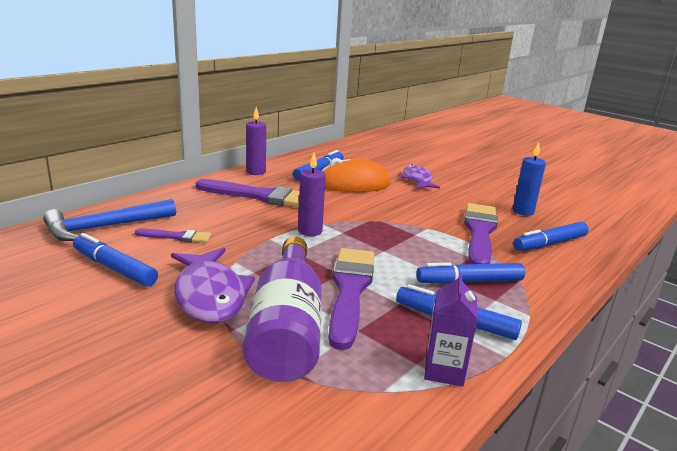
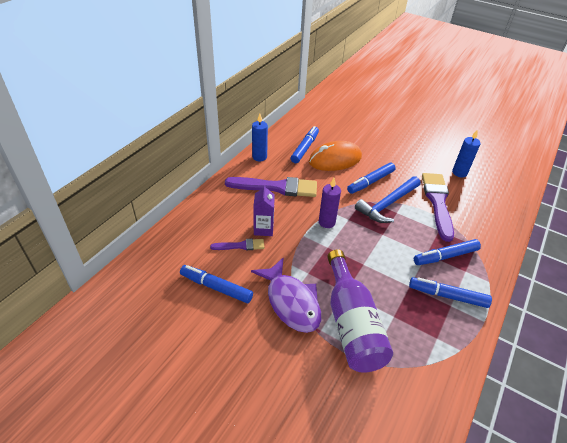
camera: 10 degrees left, 20 degrees up
(105, 227) = (185, 244): blue hammer -> blue hammer (387, 204)
(256, 172) = (259, 157): purple candle -> blue candle
(350, 290) = (375, 280): purple brush -> none
(417, 180) = (378, 146): purple fish -> none
(444, 370) = (454, 341): purple carton -> purple carton (263, 229)
(550, 244) = (485, 206): blue marker -> blue marker (371, 182)

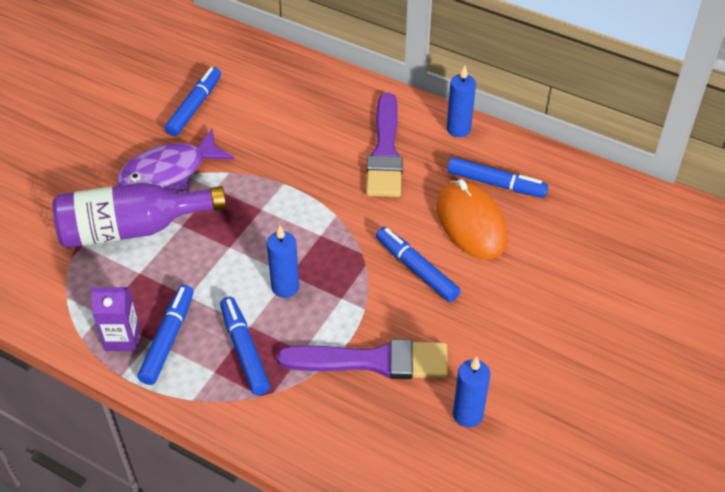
camera: 90 degrees right, 5 degrees up
(240, 246) = (262, 122): purple brush -> none
(263, 229) = (295, 142): purple carton -> purple carton (122, 338)
(327, 222) = (312, 209): purple candle -> none
(387, 204) = (360, 288): blue hammer -> none
(393, 236) = (285, 287): none -> blue candle

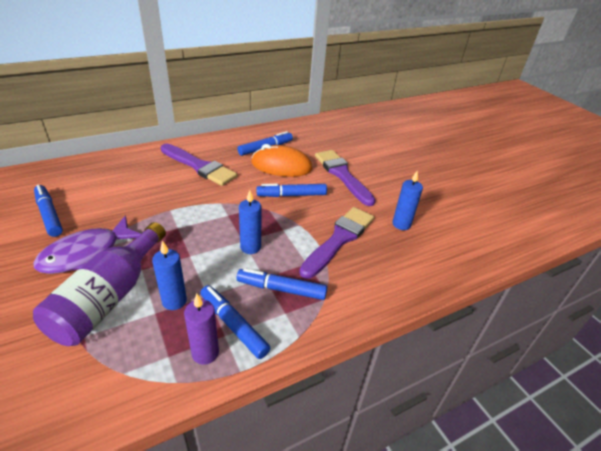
camera: 60 degrees left, 10 degrees down
(122, 338) = (205, 353): purple carton -> purple candle
(169, 173) = (86, 253): purple fish -> purple fish turned 45 degrees clockwise
(458, 129) = (217, 141): blue candle -> blue candle (174, 301)
(520, 297) = (342, 175): none -> purple brush

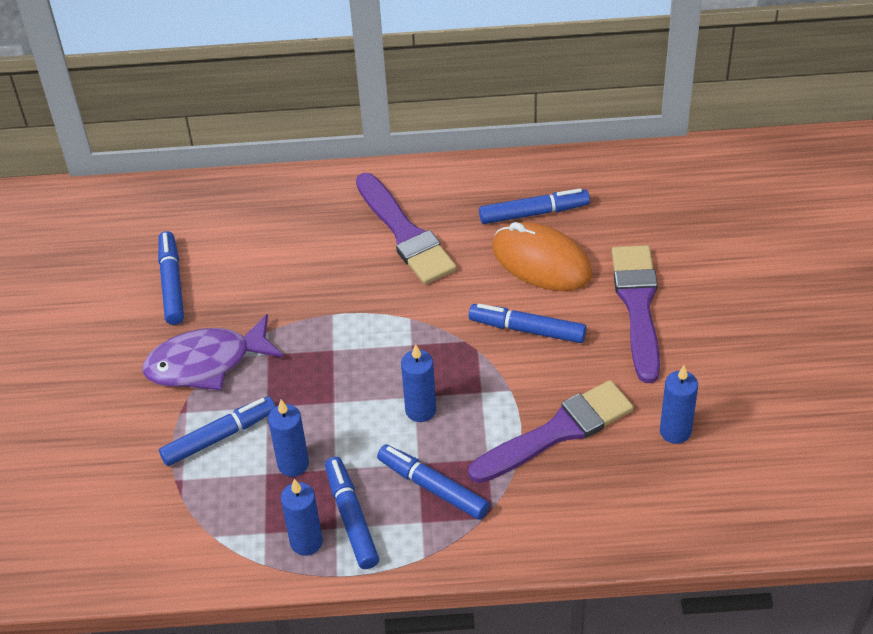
camera: 30 degrees right, 10 degrees up
(109, 298) = (219, 437): purple bottle -> blue marker
(205, 353) = (306, 542): purple candle -> blue candle

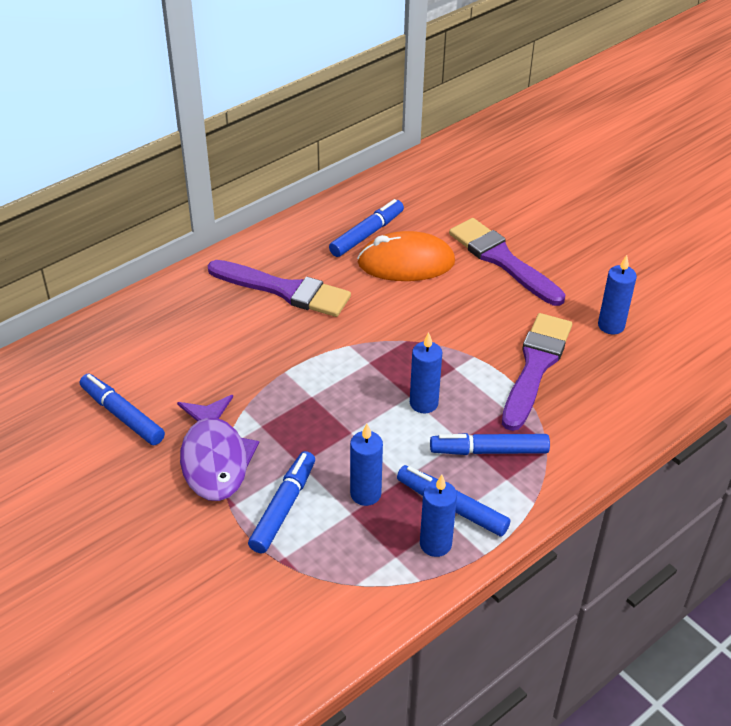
camera: 40 degrees left, 5 degrees down
(206, 363) = (215, 458): purple fish -> purple fish turned 45 degrees counterclockwise
(527, 329) = (443, 311): blue marker -> none

